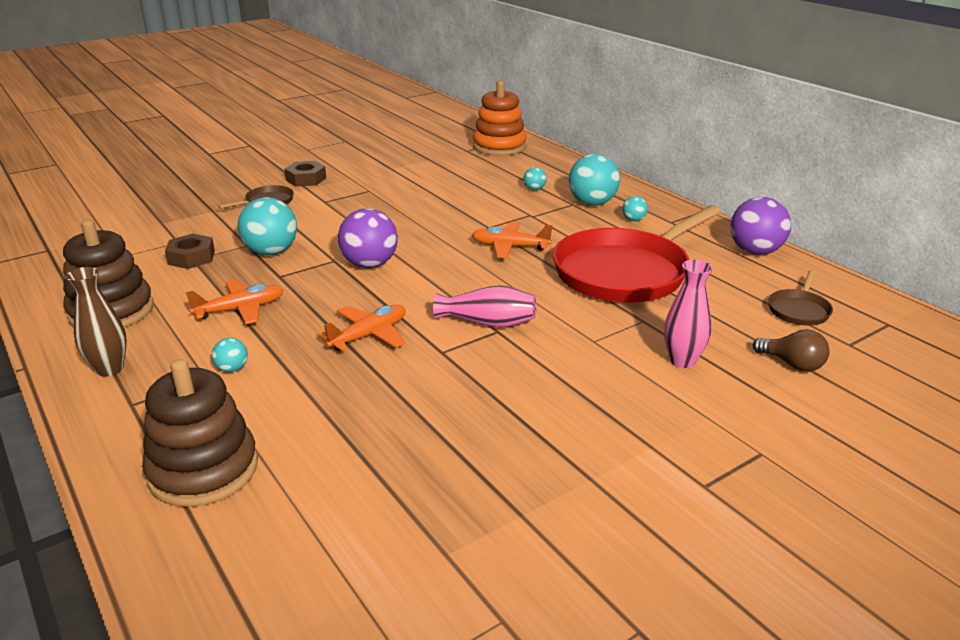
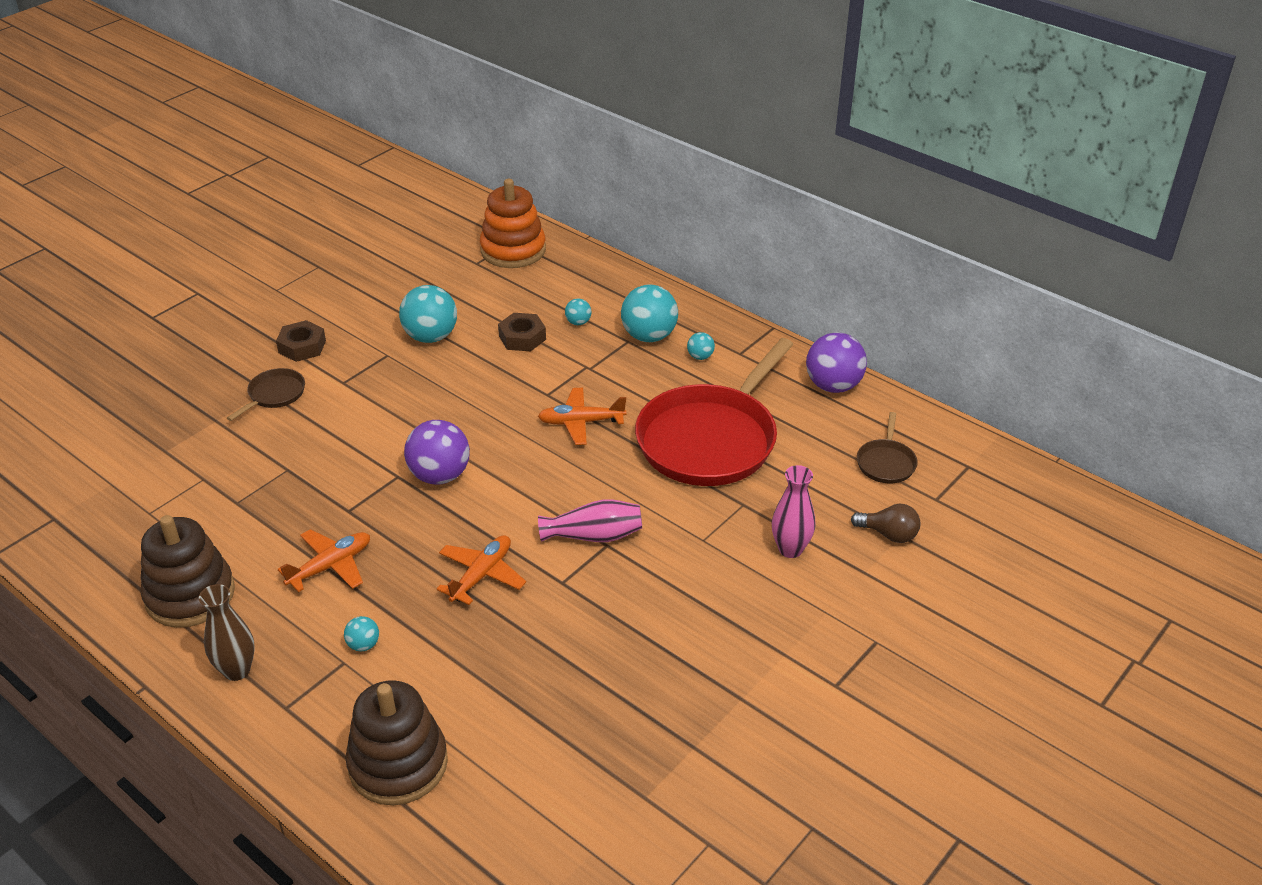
camera: 15 degrees left, 10 degrees up
(191, 257) = (234, 500): brown nut -> brown nut (522, 338)
(271, 252) = (321, 476): turquoise ball -> turquoise ball (431, 337)

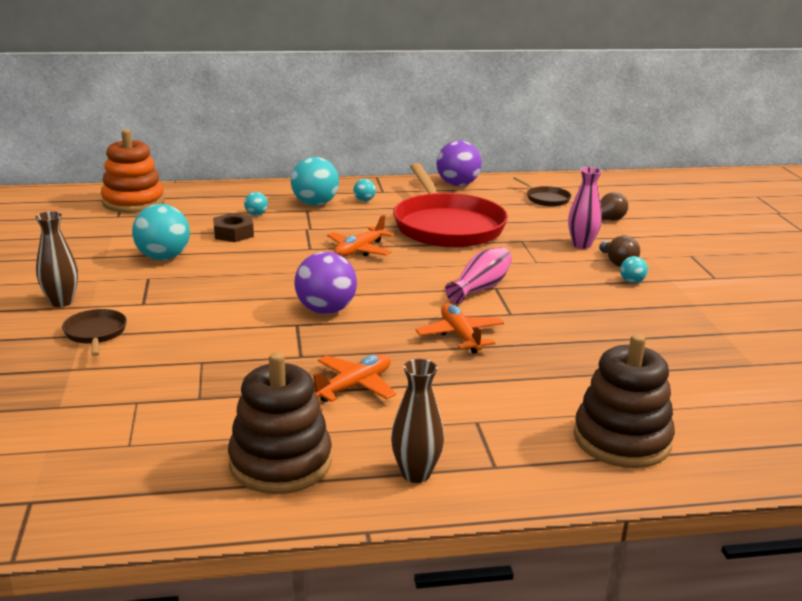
camera: 50 degrees left, 15 degrees down
(302, 347) = (61, 302): brown nut -> brown vase
(331, 566) = (354, 386): orange plane -> orange plane turned 45 degrees clockwise
(363, 645) = (468, 406): turquoise ball -> turquoise ball (632, 282)
(777, 596) = (617, 263): none -> brown light bulb

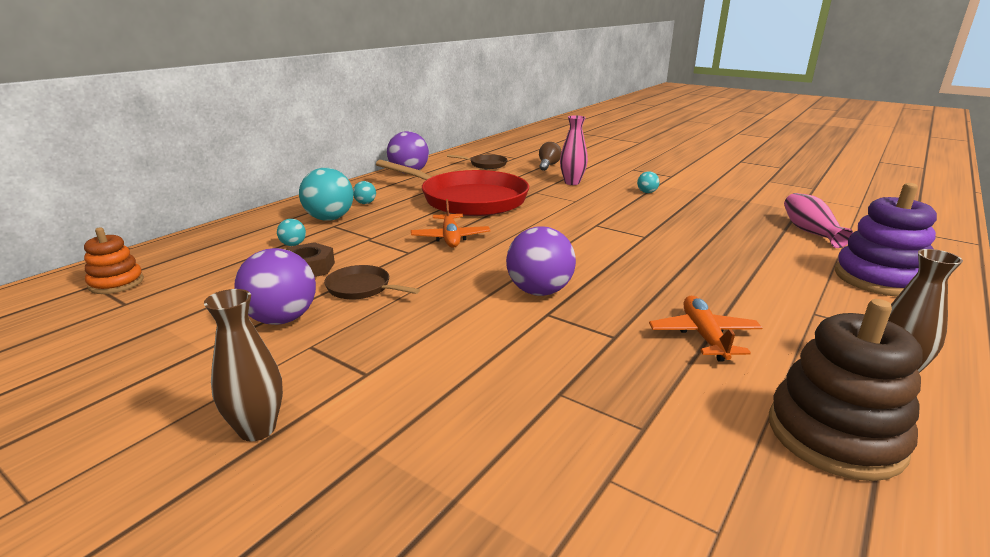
camera: 45 degrees left, 0 degrees up
(95, 333) = (386, 437): brown pan -> brown pan (361, 288)
(133, 202) = (116, 283): orange stacking toy -> orange stacking toy, size x0.58
(163, 257) = (282, 319): turquoise ball -> purple ball
(460, 335) = (659, 263): orange plane -> none
(480, 288) = (589, 229): pink vase -> pink vase (810, 232)
(617, 263) = (614, 185): brown light bulb -> none
(622, 440) = (879, 279): brown stacking toy -> purple stacking toy

